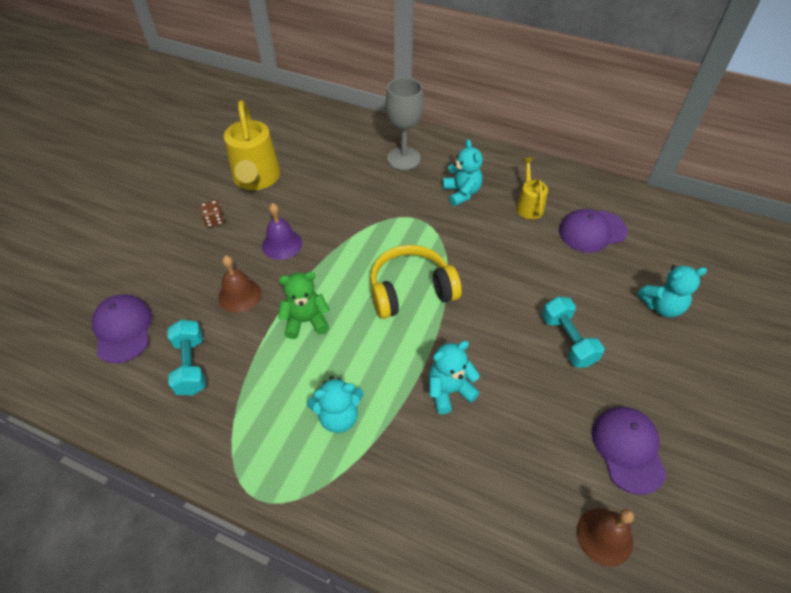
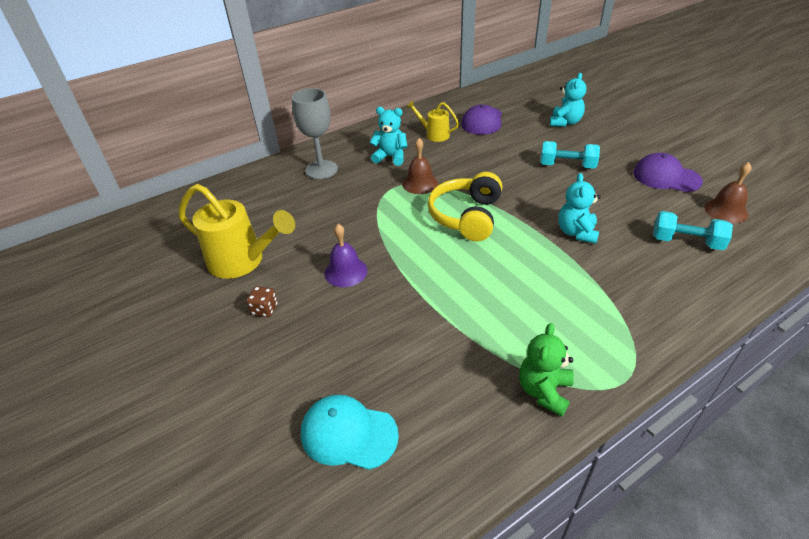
camera: 55 degrees left, 10 degrees down
(123, 329) = (348, 434): purple cap -> turquoise cap
(191, 365) = (443, 386): turquoise dumbbell -> turquoise dumbbell (686, 242)
(239, 295) = (382, 321): brown bell -> brown bell (420, 183)
(306, 321) = (450, 286): green teddy bear -> green teddy bear (544, 391)
(338, 416) = (566, 300): turquoise teddy bear -> none

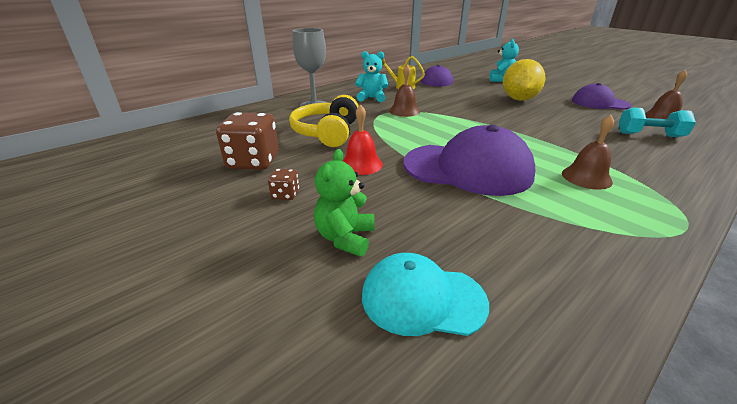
camera: 10 degrees left, 10 degrees down
(242, 261) = (253, 162): yellow watering can -> brown dice
(345, 271) = (361, 164): purple bell -> red bell
(450, 285) = (467, 169): none -> purple cap
(466, 216) = (455, 127): yellow headphones -> yellow headphones (327, 133)
(544, 391) = (616, 241): green teddy bear -> green teddy bear (345, 238)
(567, 166) = (519, 99): turquoise dumbbell -> yellow lemon
(568, 306) = (586, 177): none -> brown bell
(576, 232) = (555, 133): turquoise teddy bear -> none

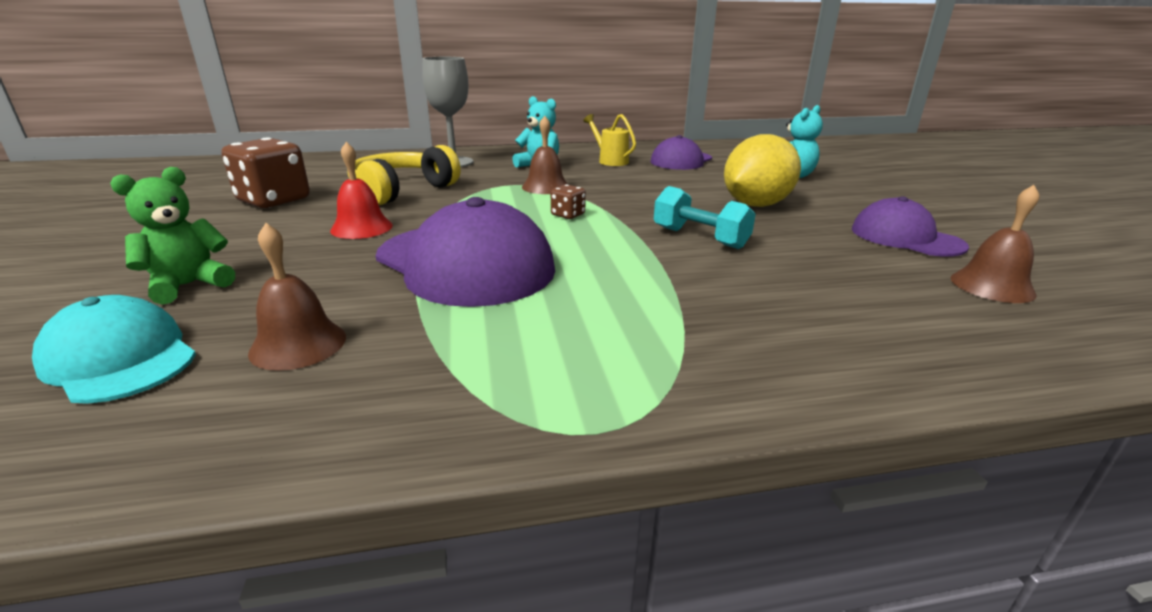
camera: 30 degrees right, 5 degrees down
(285, 194) = (232, 234): brown dice -> brown dice (568, 215)
(586, 177) = (604, 320): brown bell -> brown bell (298, 344)
(649, 135) = (885, 301): turquoise dumbbell -> turquoise dumbbell (700, 238)

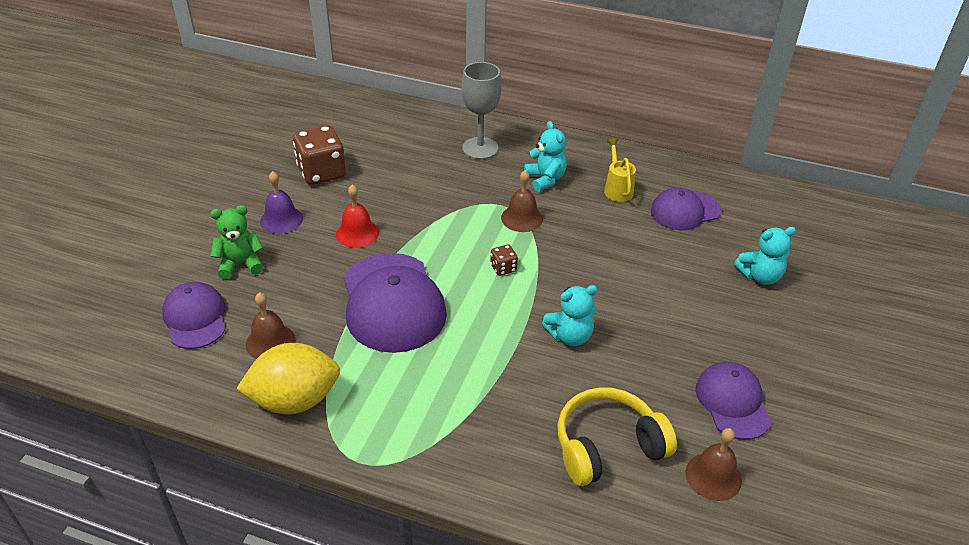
camera: 30 degrees right, 15 degrees up
(119, 358) = (195, 318): turquoise cap -> purple cap
(237, 239) = (281, 219): none -> purple bell
(402, 191) = (412, 187): yellow headphones -> yellow headphones (607, 447)
(700, 238) = (570, 336): turquoise dumbbell -> turquoise teddy bear
(755, 205) = (666, 310): yellow lemon -> yellow lemon (294, 400)

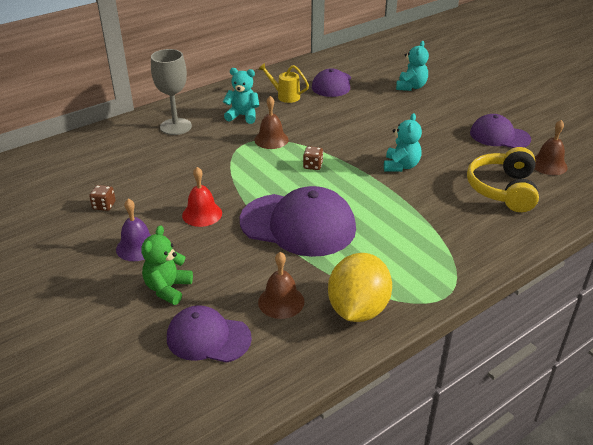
camera: 55 degrees left, 5 degrees down
(322, 172) = (104, 205): brown dice -> brown dice, size x0.47

